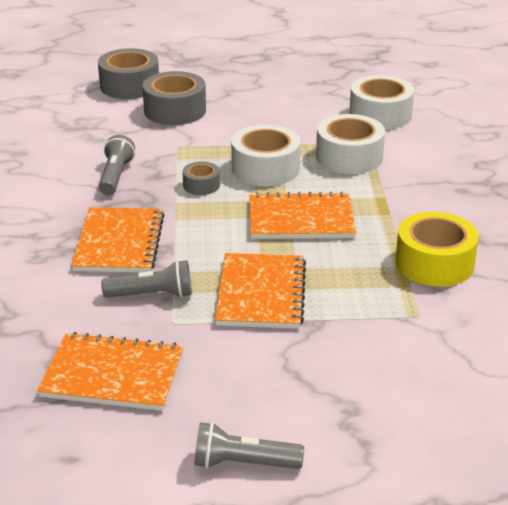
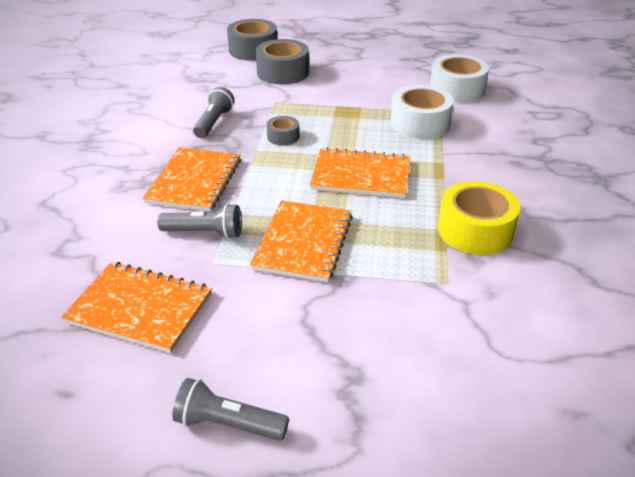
camera: 10 degrees right, 5 degrees up
(265, 168) = (343, 127): white tape -> none

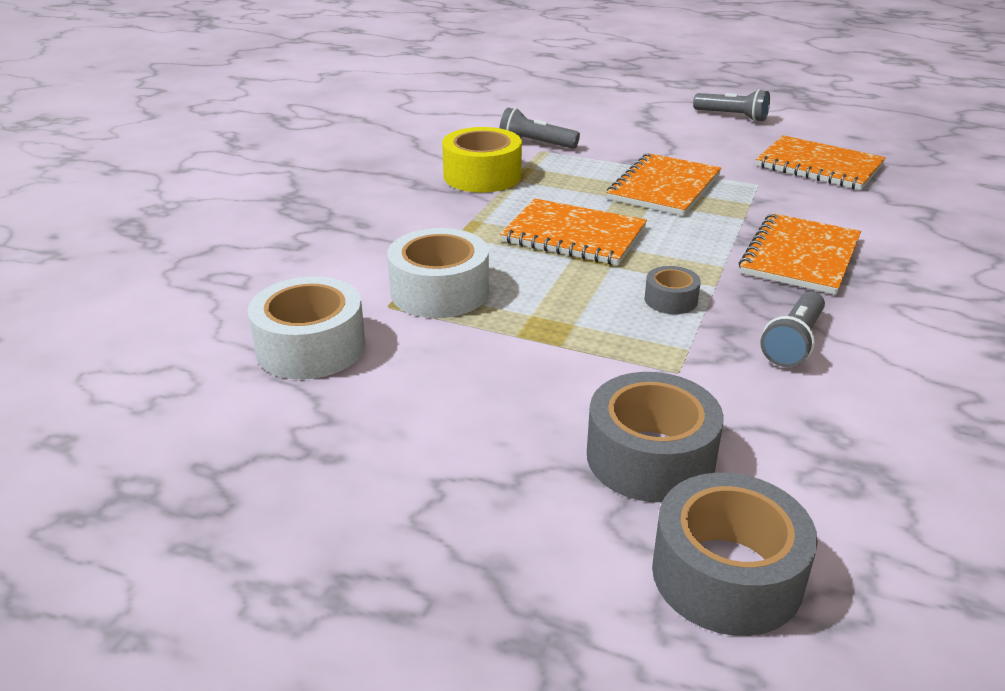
camera: 165 degrees left, 5 degrees down
(205, 233) = (772, 206): grey flashlight -> grey flashlight (535, 144)

